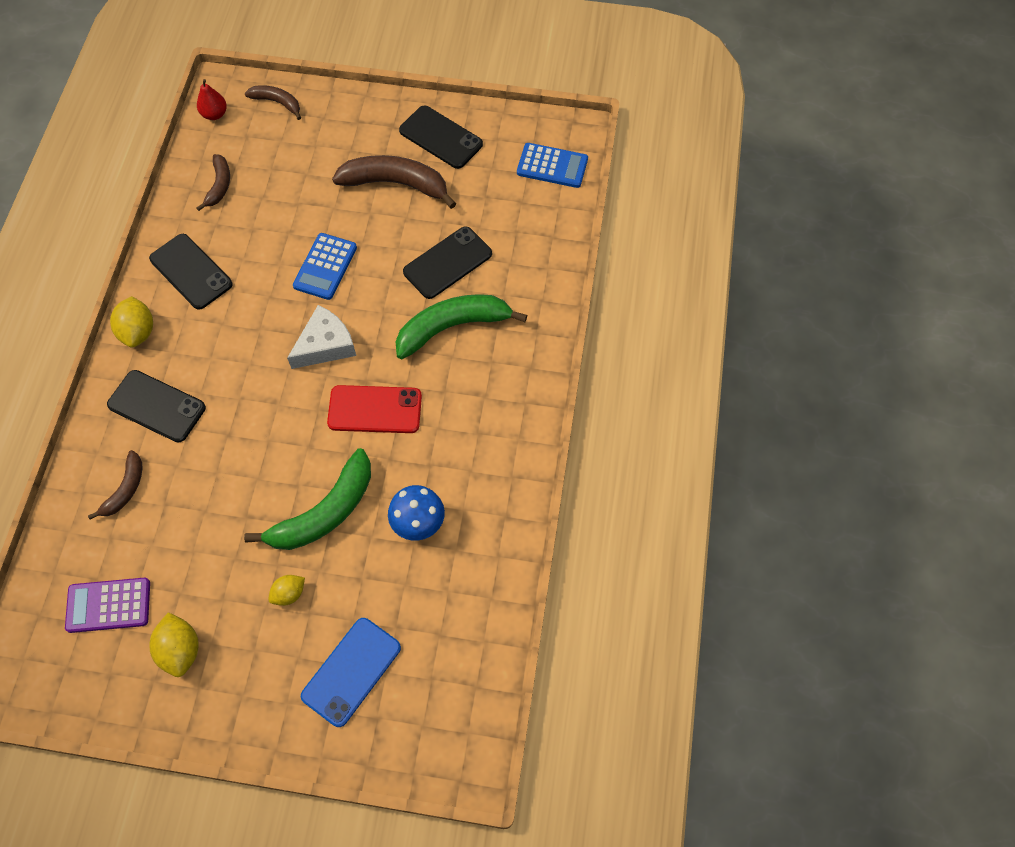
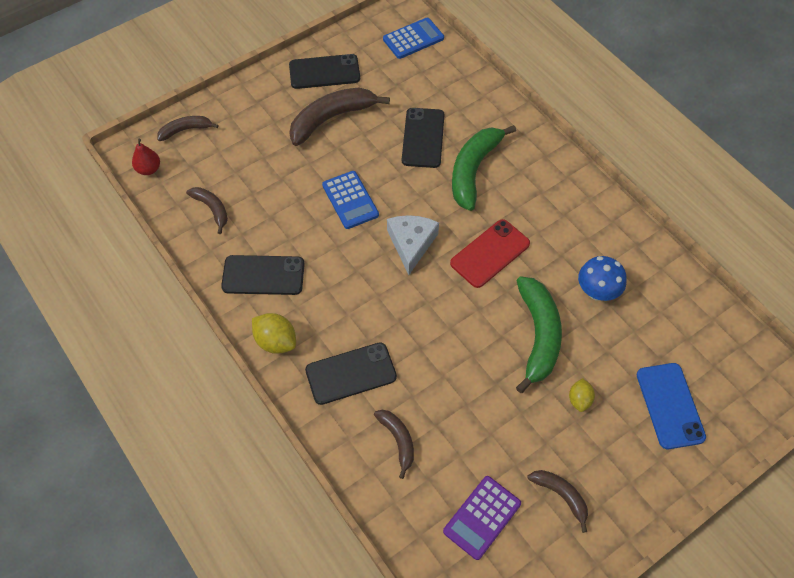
camera: 45 degrees left, 5 degrees down
(180, 650) = (561, 496): yellow lemon -> brown banana

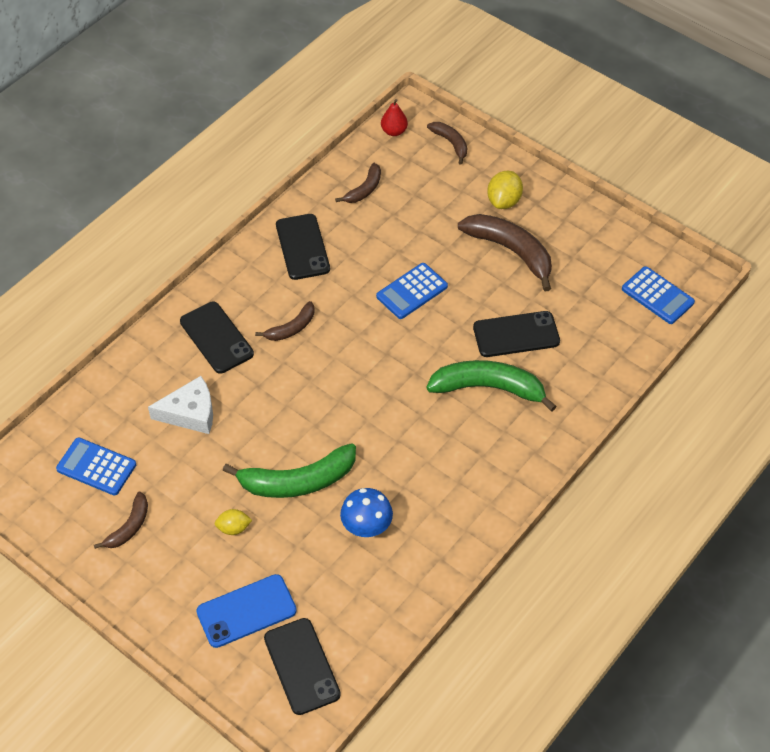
camera: 75 degrees right, 5 degrees down
(276, 341) = (235, 275): yellow lemon -> yellow lemon (504, 201)
(324, 72) = (572, 230): black phone -> black phone (301, 666)
(398, 440) = (157, 388): brown banana -> brown banana (291, 328)
(411, 244) = (375, 353): white cheese -> white cheese (190, 413)
(482, 517) = (96, 467): purple calculator -> blue calculator
(490, 253) = (384, 422): red phone -> none

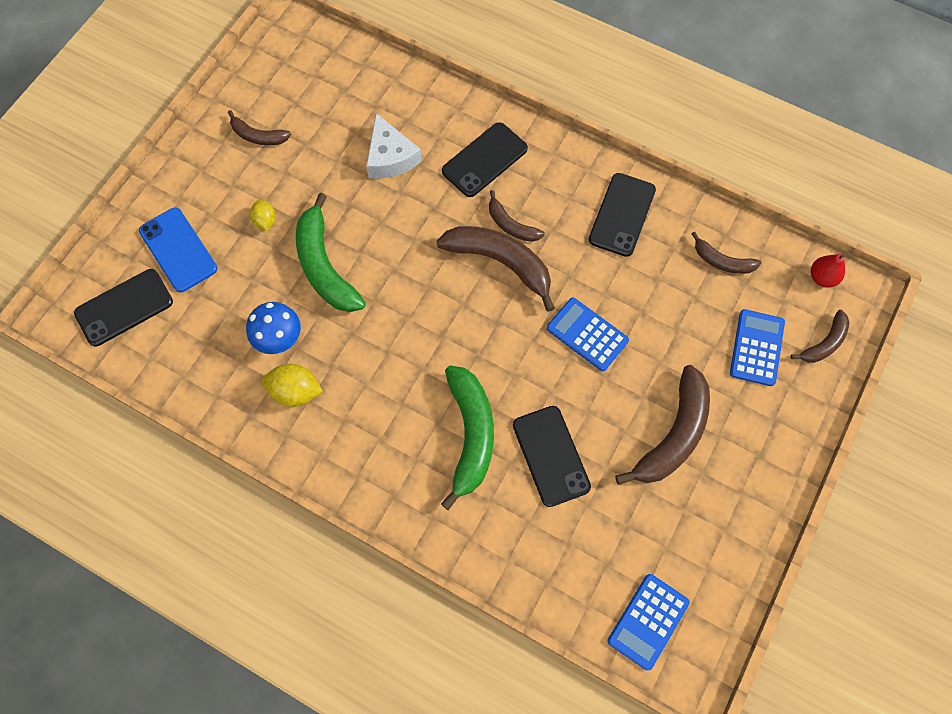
camera: 80 degrees right, 15 degrees up
(96, 467) = (318, 95): blue calculator -> blue calculator (756, 348)
(302, 247) = (622, 215): black phone -> black phone turned 45 degrees counterclockwise
(328, 341) = (501, 263): none -> brown banana
(504, 201) = (750, 416): yellow lemon -> yellow lemon (295, 391)

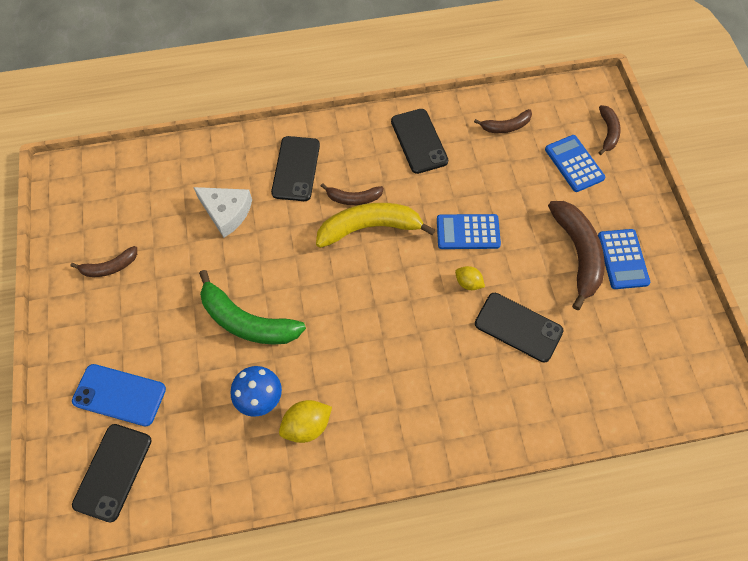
camera: 40 degrees left, 5 degrees down
(265, 221) = (172, 323): yellow lemon -> yellow lemon (468, 283)
(470, 435) = (455, 356): green banana -> none
(501, 263) = (369, 228): brown banana -> yellow banana
(648, 621) = (672, 382): blue calculator -> blue calculator (622, 259)
(822, 277) = (570, 95): red pear -> none

